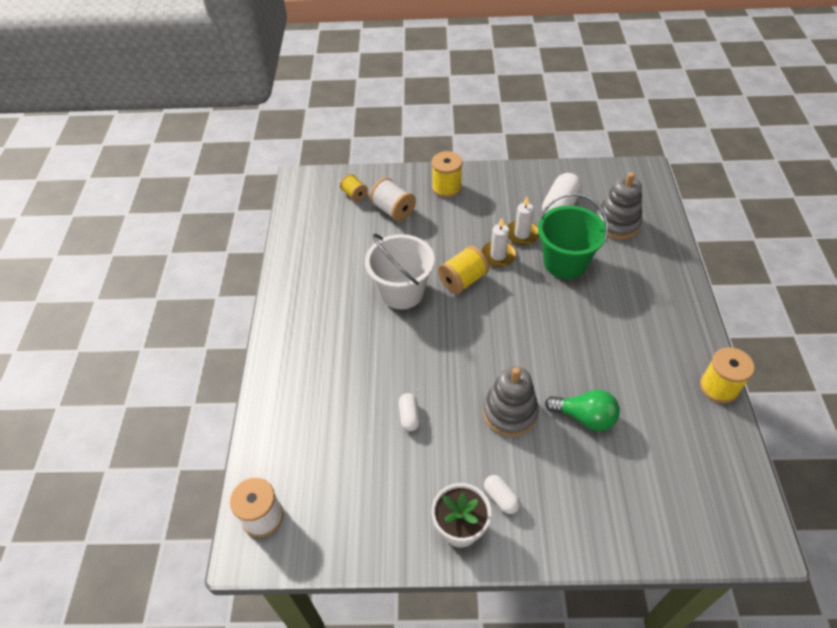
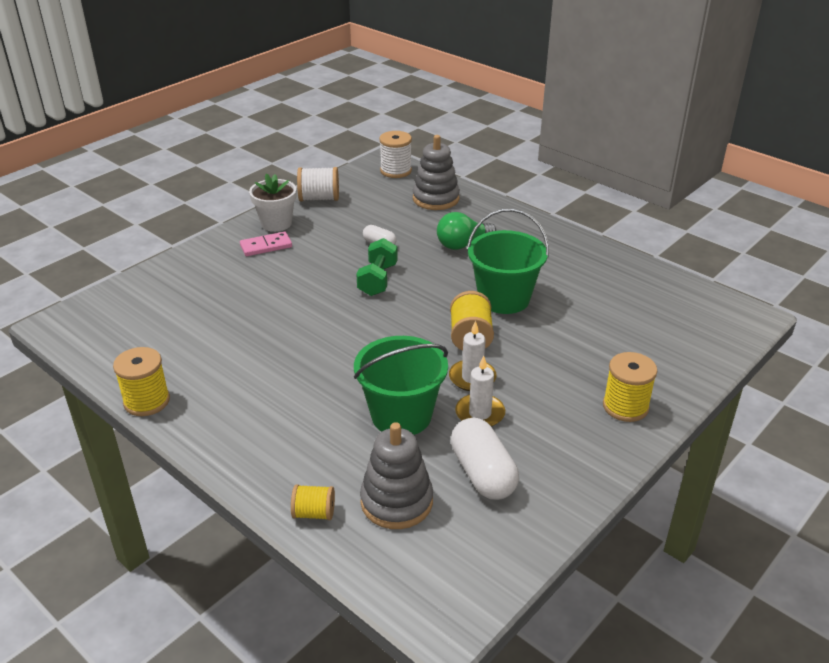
camera: 130 degrees right, 15 degrees down
(354, 195) = (685, 338): yellow spool -> yellow spool (314, 513)
(393, 210) = (628, 349): white spool -> white spool (319, 198)
(402, 292) = (504, 298): white bucket -> green bucket
(458, 376) = (377, 280): none -> green dumbbell
(501, 498) = (266, 246): white capsule -> pink domino
(510, 412) = (312, 284): grey stacking toy -> grey stacking toy (436, 198)
(585, 417) = (250, 314): green light bulb -> green light bulb (462, 244)

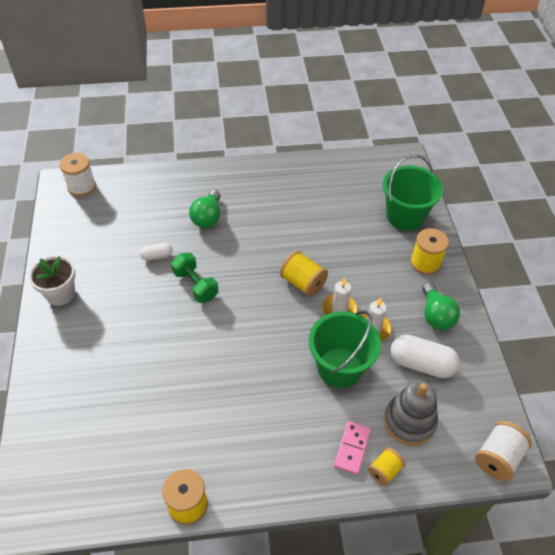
camera: 50 degrees left, 15 degrees up
(266, 246) = (82, 318): pink domino -> pink domino (352, 448)
(319, 198) = (60, 249): white spool -> white spool (497, 457)
(436, 198) = (142, 192): grey stacking toy -> none
(504, 298) = (283, 240): green bucket -> green bucket (405, 216)
(564, 451) = (435, 315): none -> green light bulb

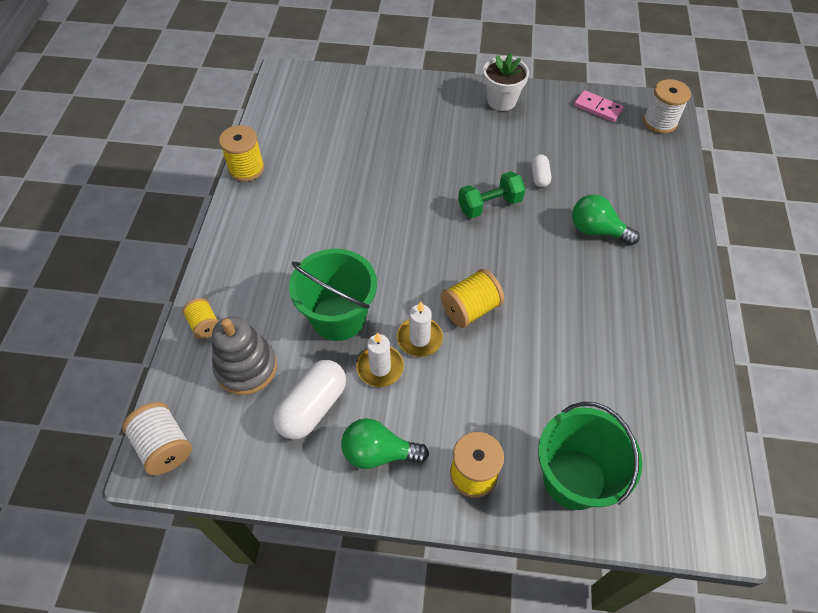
camera: 105 degrees right, 5 degrees up
(352, 448) = (240, 303): pink domino -> pink domino (598, 108)

